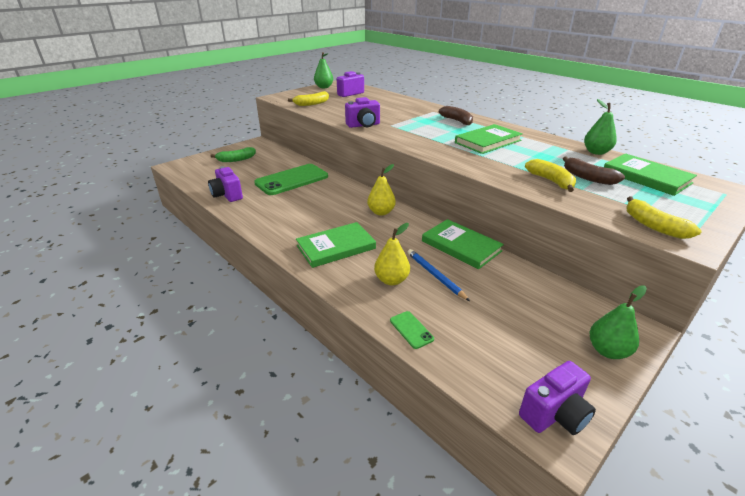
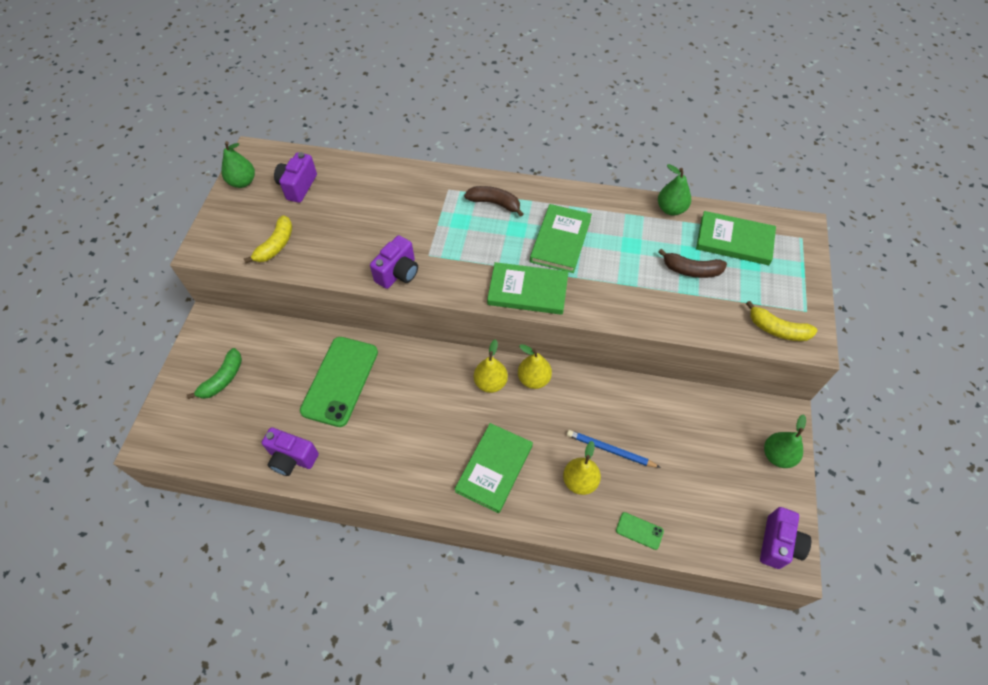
camera: 35 degrees left, 25 degrees up
(414, 221) = (534, 379): none -> yellow pear
(461, 246) = (602, 392): green book -> green book (527, 291)
(551, 181) = (666, 296): yellow banana -> none

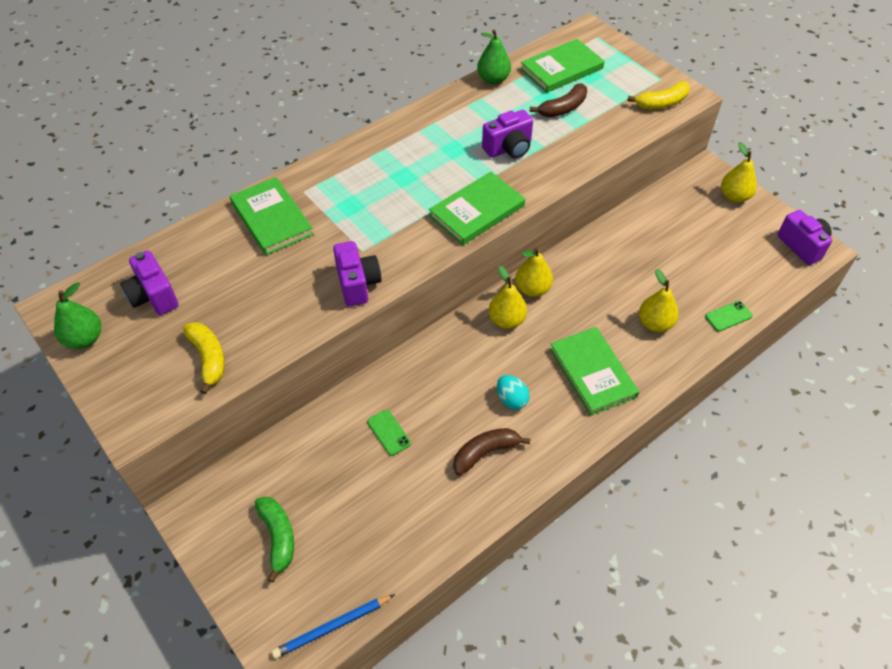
camera: 50 degrees left, 5 degrees down
(292, 458) = (436, 526): purple camera -> purple camera (508, 149)
(340, 381) = (389, 432): green phone -> green phone, size x0.42
(426, 433) = (511, 399): none -> turquoise egg
(495, 203) = (359, 172): brown banana -> brown banana (485, 452)
(560, 240) = (448, 159): green book -> green book (271, 219)
(610, 450) = (644, 286): blue pencil -> blue pencil (332, 627)
(777, 455) = (734, 196): green pear -> yellow pear

